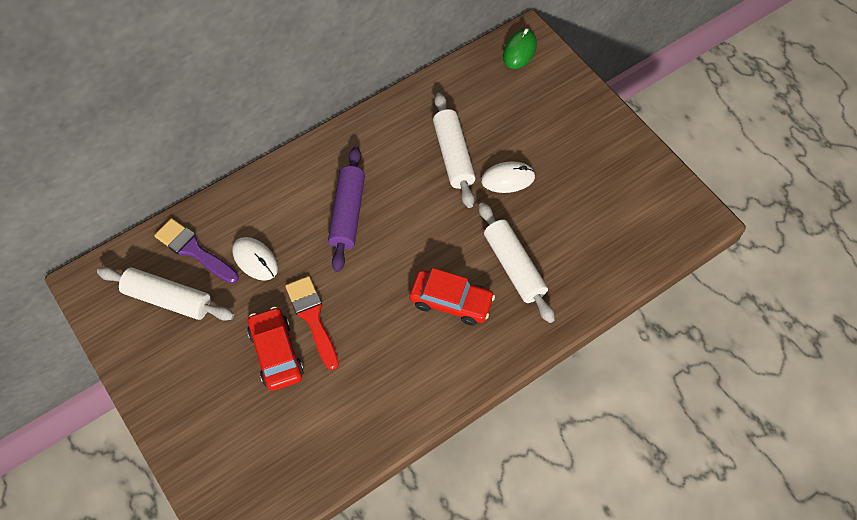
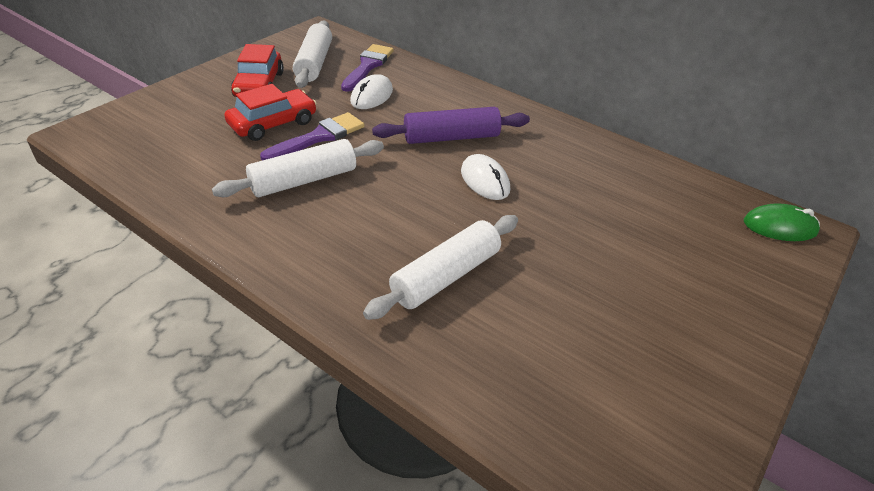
camera: 70 degrees right, 20 degrees down
(312, 318) = (319, 137): red brush -> purple brush
(451, 301) = (372, 228): red car -> red car (259, 85)
(453, 155) = (576, 197): white rolling pin -> white rolling pin (303, 180)
(508, 179) = (575, 248): white mouse -> white mouse (485, 181)

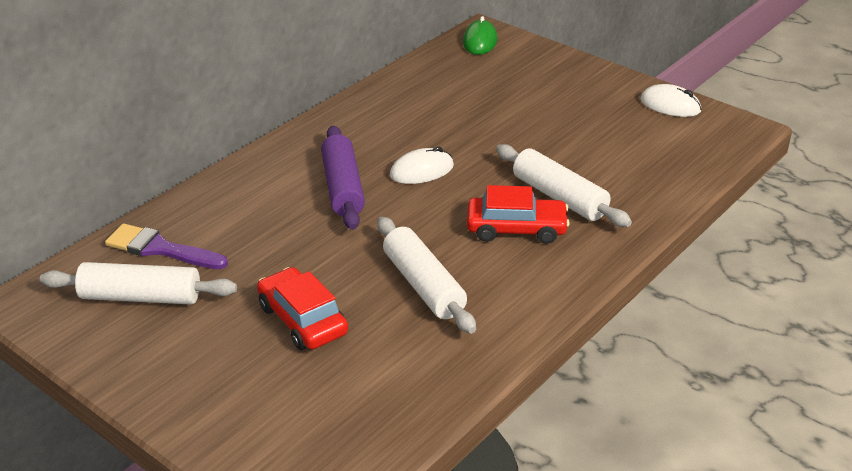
camera: 85 degrees left, 5 degrees down
(259, 85) = (196, 343): red car -> red car (516, 229)
(319, 137) = (336, 280): purple brush -> none
(371, 96) = (243, 244): white mouse -> white mouse (670, 105)

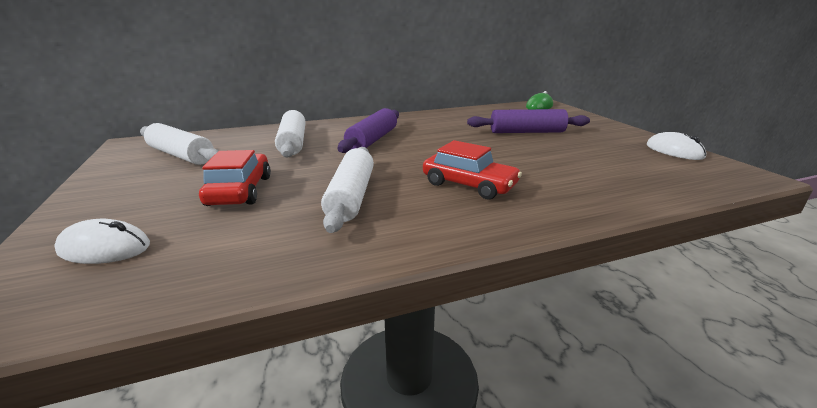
camera: 30 degrees right, 10 degrees down
(160, 249) = (231, 140): purple brush -> none
(421, 171) = (434, 143): white mouse -> white mouse (104, 248)
(506, 112) = (527, 132): none -> purple rolling pin
(559, 197) = (527, 176): white rolling pin -> white rolling pin (293, 143)

